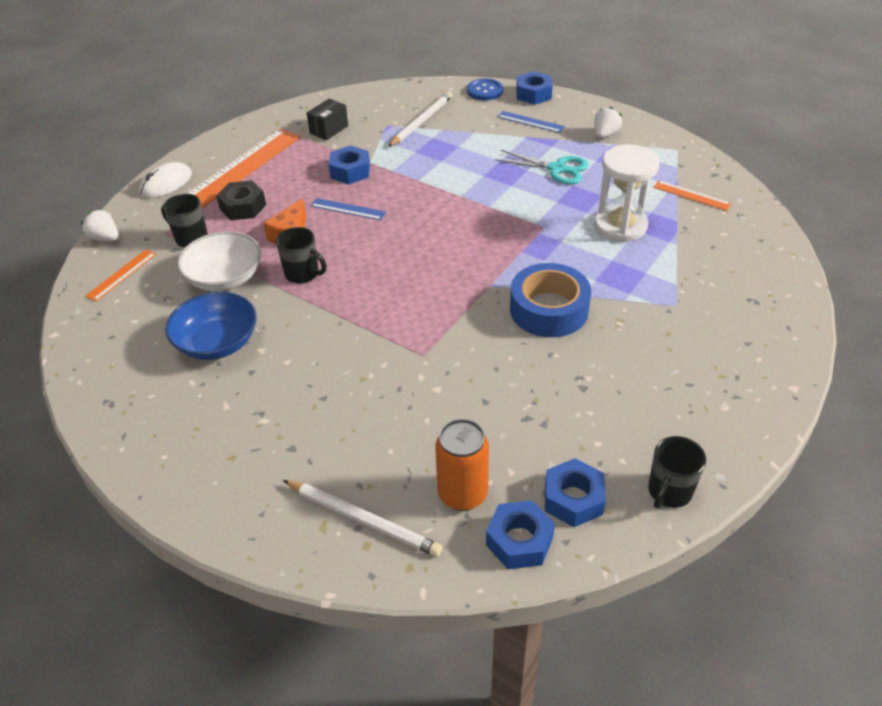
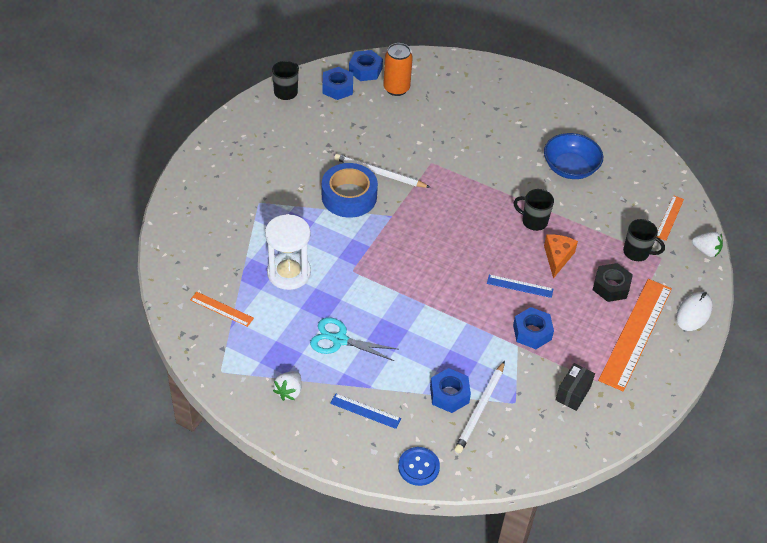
camera: 170 degrees right, 5 degrees up
(225, 278) = (590, 217): white bowl -> none
(363, 519) = (446, 77): white pencil -> white pencil (379, 173)
(533, 94) = (362, 462): blue nut -> blue nut (449, 394)

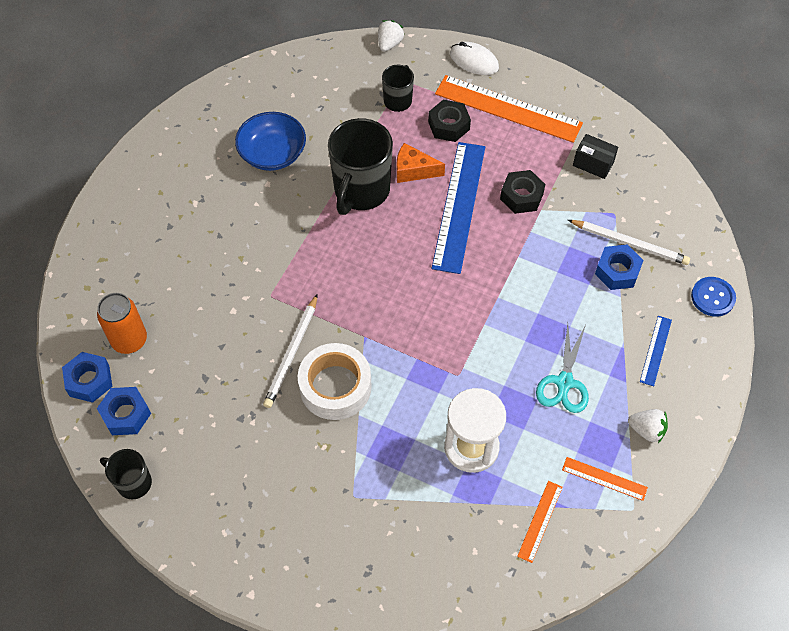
camera: 90 degrees left, 10 degrees up
(349, 196) = (335, 386): blue tape -> white tape
(520, 286) = (459, 206): blue ruler -> blue ruler, size x2.13
(532, 332) = (521, 196): blue nut -> black nut
(533, 221) = (361, 191): black mug -> black mug, size x1.87
(669, 218) = (345, 69): orange ruler -> orange ruler (604, 478)

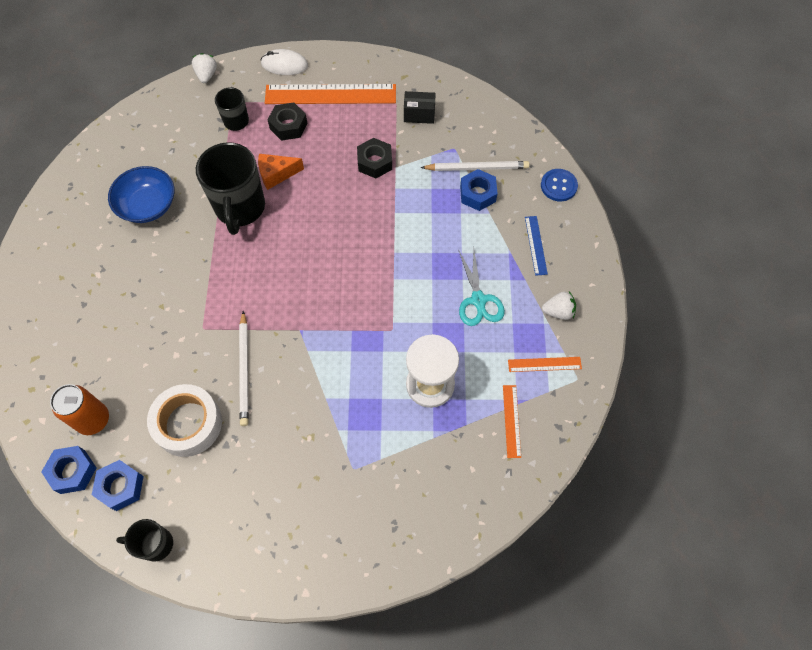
camera: 25 degrees left, 5 degrees up
(335, 386) = (295, 383): white tape -> white tape (188, 423)
(459, 206) = (328, 189): blue ruler -> none

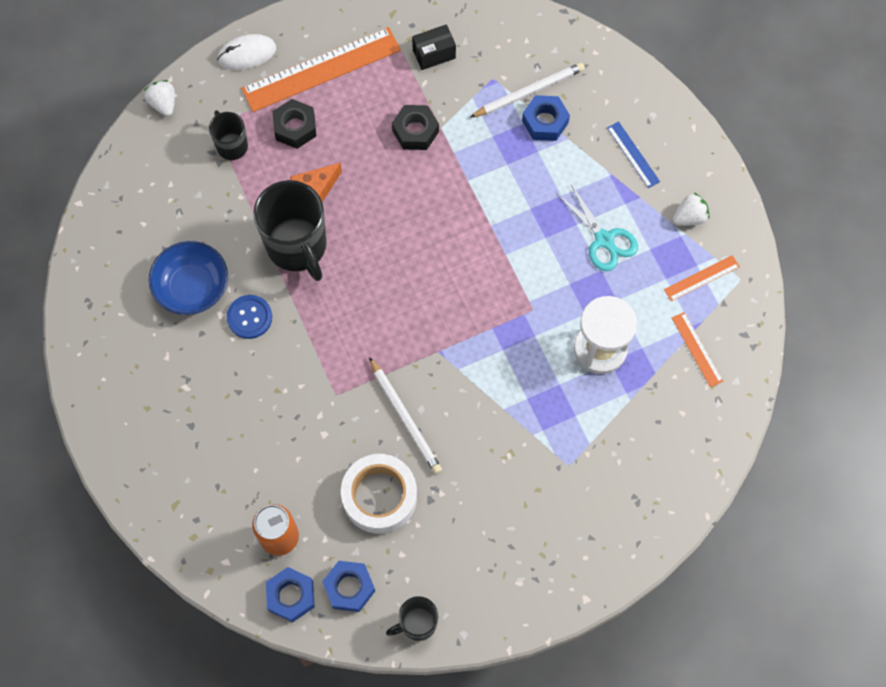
camera: 25 degrees left, 5 degrees up
(558, 186) = (625, 77): blue button -> blue button (249, 317)

